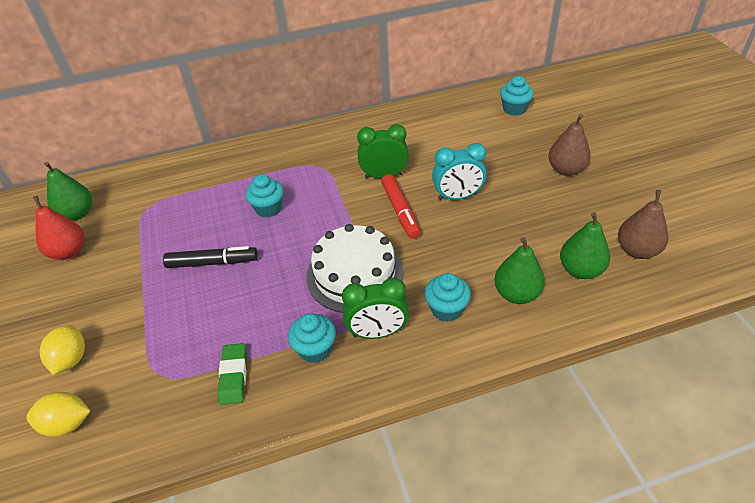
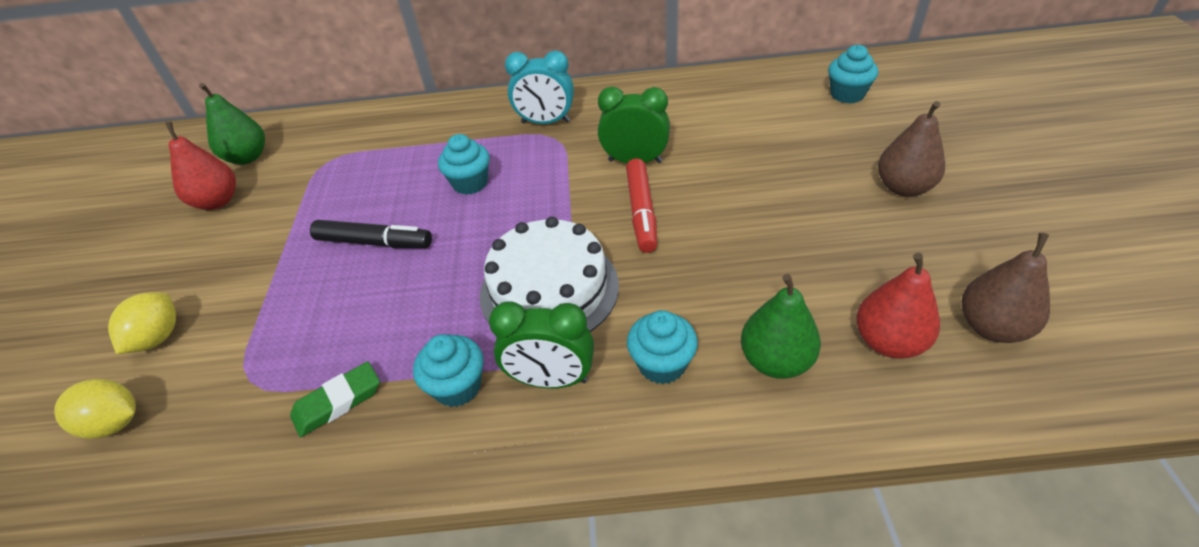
camera: 15 degrees right, 0 degrees up
(234, 376) = (338, 402): green eraser -> green eraser turned 45 degrees clockwise
(457, 197) = (729, 203): turquoise clock -> turquoise clock (545, 122)
(580, 270) = (888, 341): green pear -> red pear

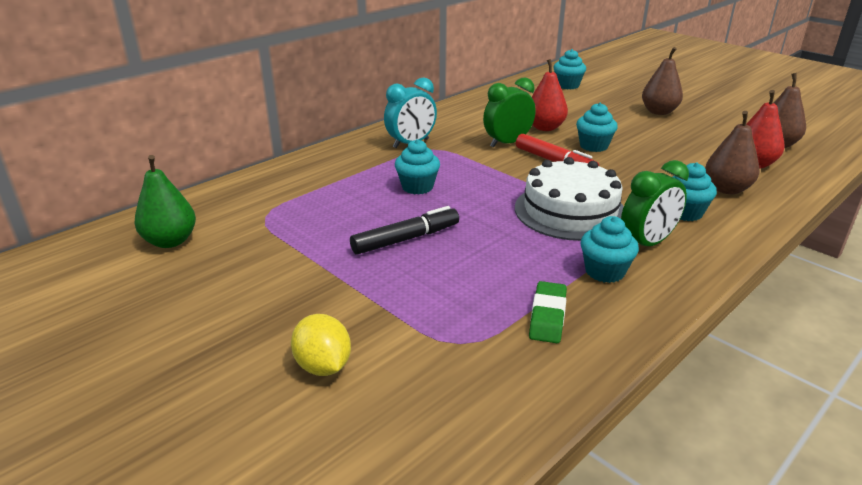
camera: 45 degrees left, 15 degrees down
(114, 423) = (394, 425): yellow lemon -> none
(217, 201) = (198, 275): red pear -> red pear (545, 128)
(721, 208) = (593, 146): none -> turquoise cupcake
(775, 360) = (726, 189): green pear -> brown pear

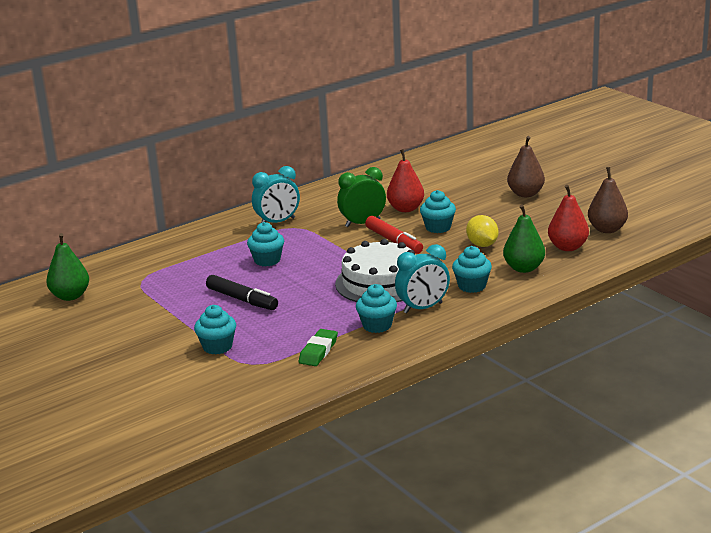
camera: 10 degrees right, 5 degrees down
(323, 366) = (160, 372): yellow lemon -> yellow lemon (482, 245)
(406, 239) = (242, 299): black marker -> black marker turned 60 degrees clockwise
(567, 85) = (457, 163): turquoise cupcake -> turquoise cupcake (217, 347)
(647, 244) = (423, 308): green clock -> turquoise clock
(726, 189) = (523, 268): brown pear -> green pear

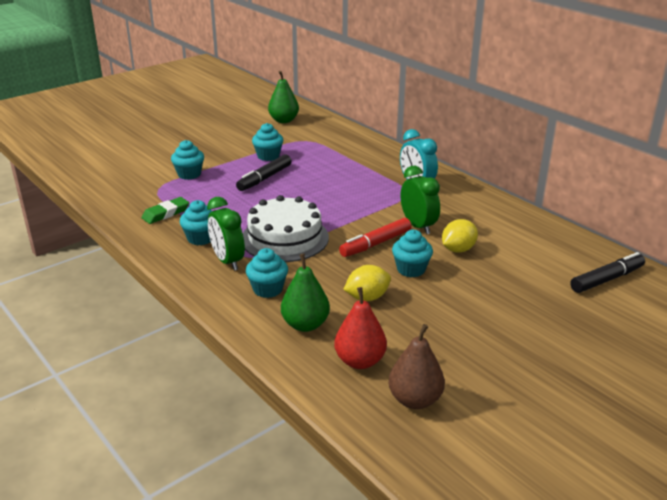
camera: 85 degrees right, 5 degrees up
(267, 260) = (336, 184): turquoise cupcake -> turquoise cupcake (268, 156)
(318, 351) = (166, 213): green eraser -> green eraser turned 60 degrees counterclockwise
(406, 209) = (458, 249): red pear -> yellow lemon
(423, 308) = (227, 261): turquoise clock -> green clock
(452, 161) = (606, 279): none -> black marker
(525, 194) = (519, 334): brown pear -> none

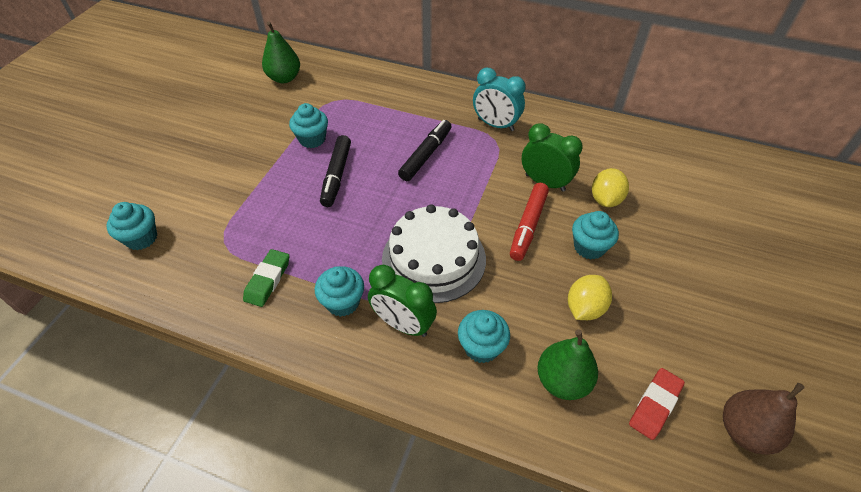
camera: 30 degrees left, 20 degrees up
(189, 174) = (243, 203): turquoise cupcake -> turquoise cupcake (141, 238)
(360, 361) = (655, 405): red pear -> red eraser
(606, 279) = (747, 183): black marker -> black marker (426, 155)

